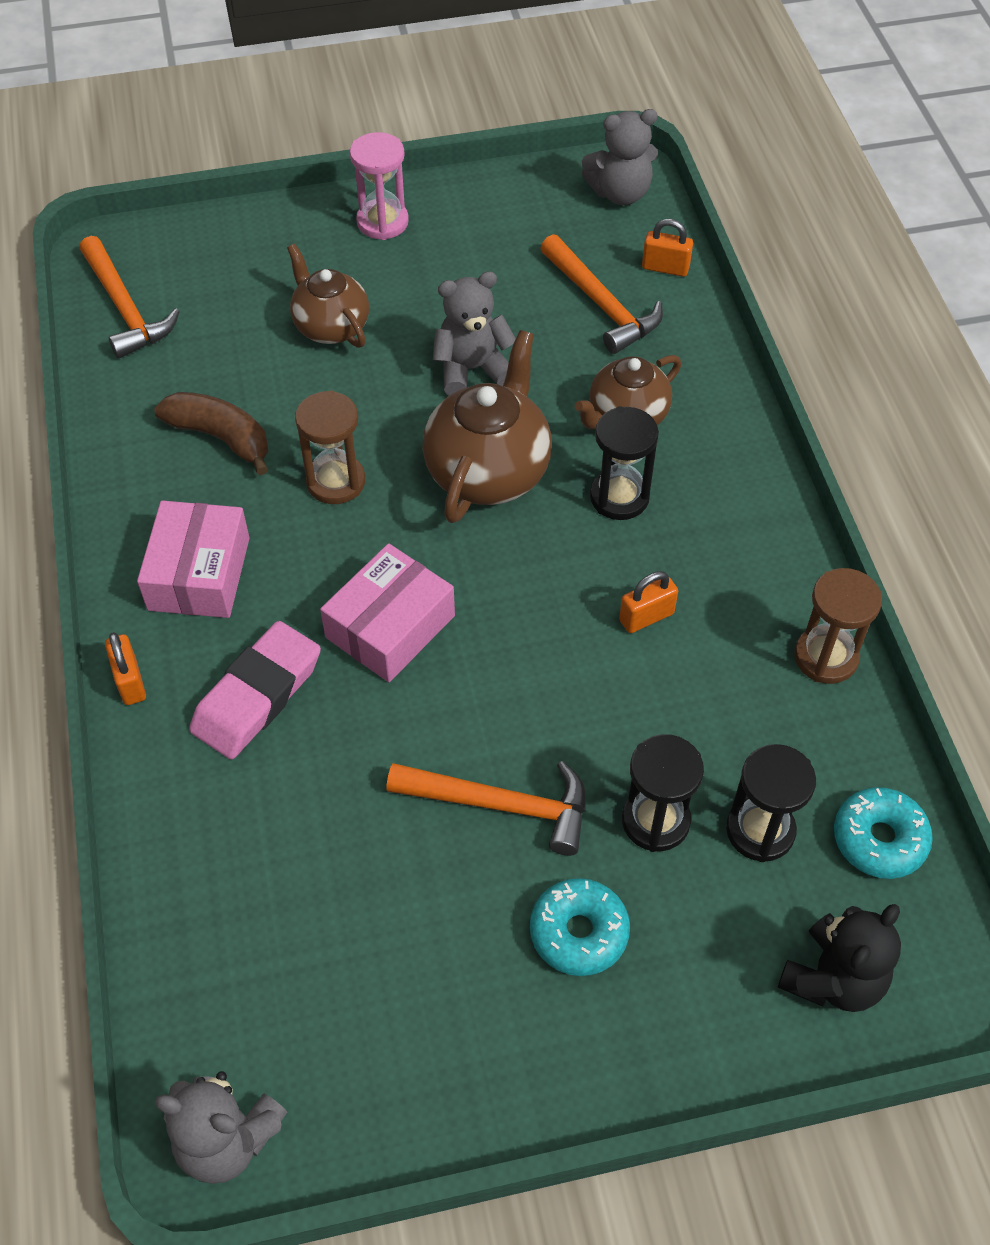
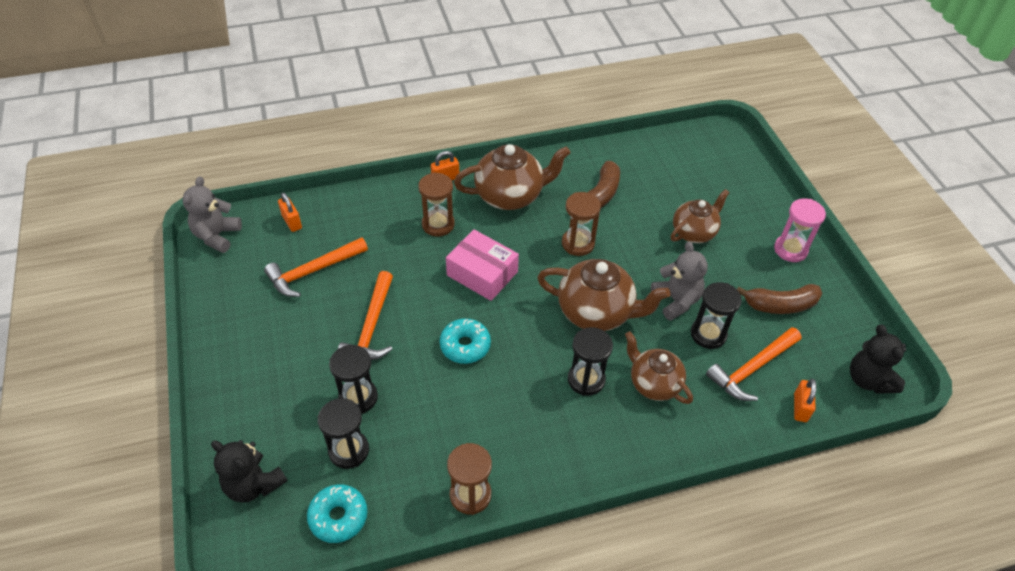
camera: 85 degrees right, 5 degrees down
(125, 309) = (684, 147): orange hammer -> orange hammer (313, 271)
(199, 573) = (510, 195): pink box -> brown teapot
(257, 695) = (438, 224): pink eraser -> brown hourglass
(488, 254) = (780, 305): none -> brown banana
(538, 342) = (708, 334): none -> black hourglass
(578, 932) = (296, 362): turquoise donut -> turquoise donut (465, 346)
(620, 193) = (868, 379): grey teddy bear -> black teddy bear
(646, 617) = (495, 394): orange padlock -> orange padlock (292, 222)

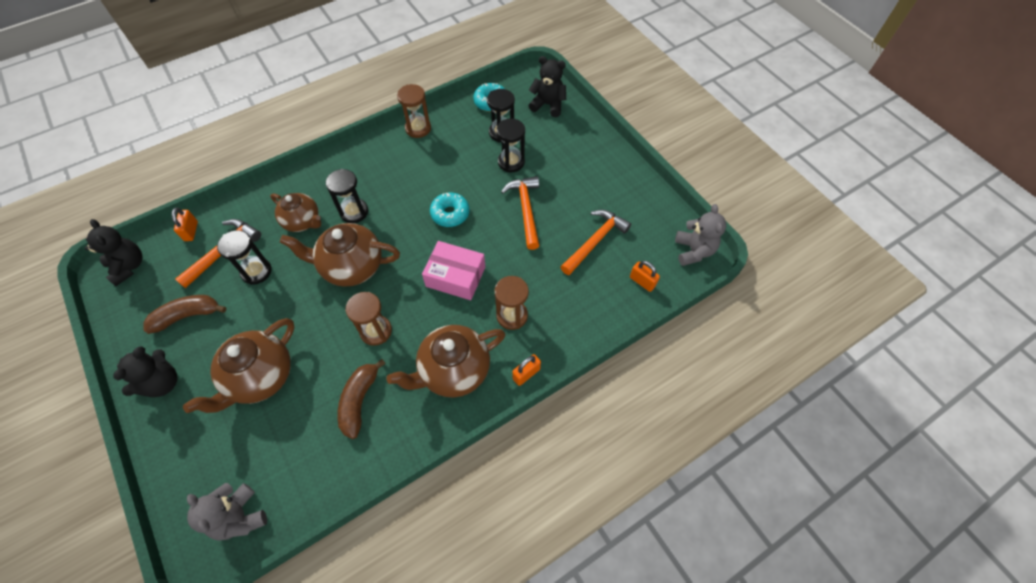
camera: 165 degrees right, 10 degrees up
(676, 301) = (282, 295): grey teddy bear -> grey teddy bear (240, 517)
(694, 232) = (260, 377): brown teapot -> brown teapot, size x1.52
(790, 250) = (162, 383): pink hourglass -> black teddy bear

